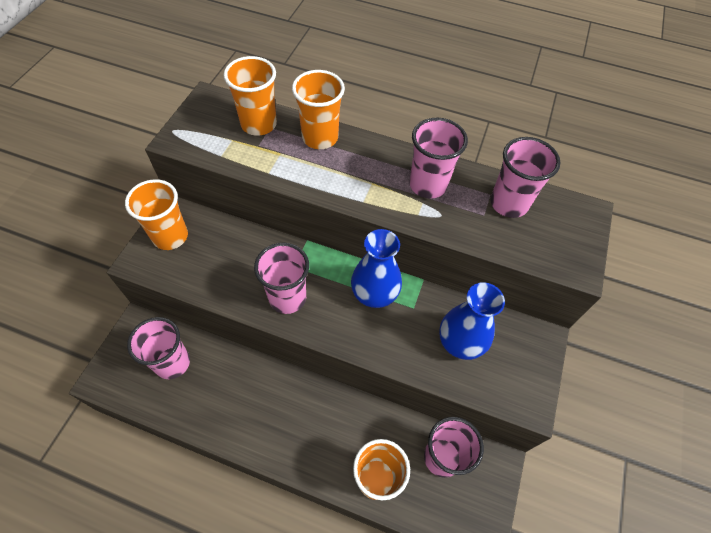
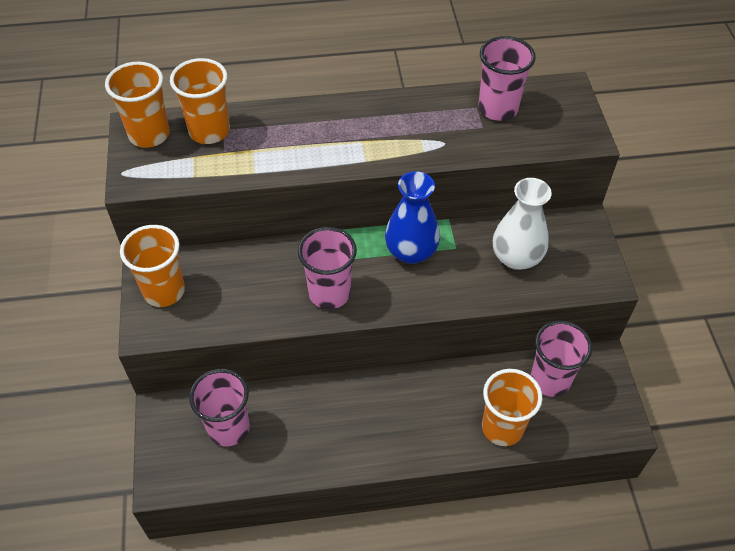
camera: 25 degrees left, 5 degrees down
(320, 138) = (282, 119): orange cup -> orange cup (149, 135)
(428, 185) = (415, 122): pink cup -> none
(460, 342) = (516, 257): blue vase -> white vase

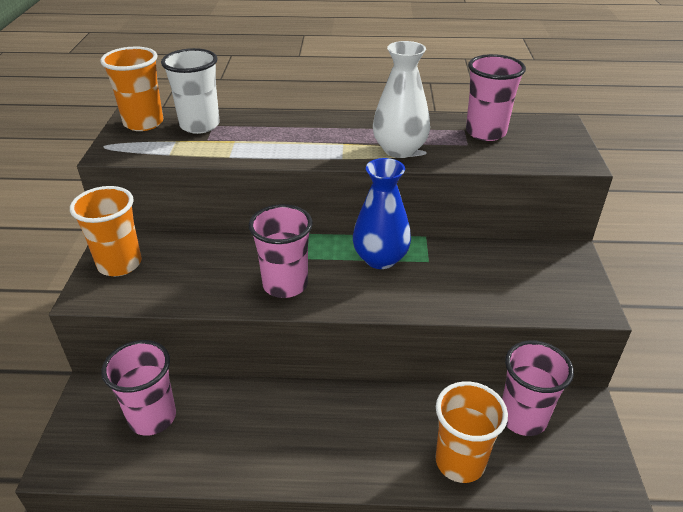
camera: 10 degrees right, 15 degrees down
(209, 131) = (199, 125): orange cup -> white cup
(516, 257) = (493, 276): white vase -> white vase (399, 150)

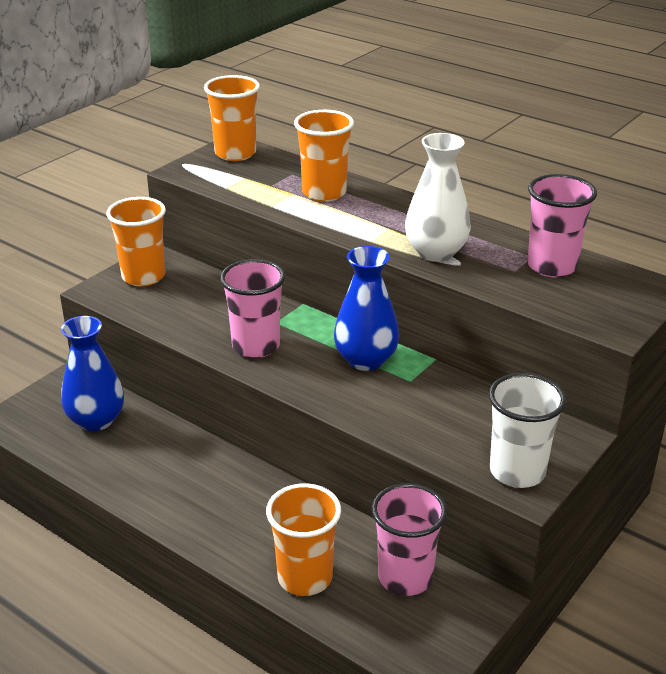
camera: 35 degrees right, 5 degrees down
(152, 417) = (96, 420): pink cup -> blue vase
(199, 125) = (280, 170): white cup -> white cup (517, 472)
(258, 132) = (324, 193): none -> orange cup

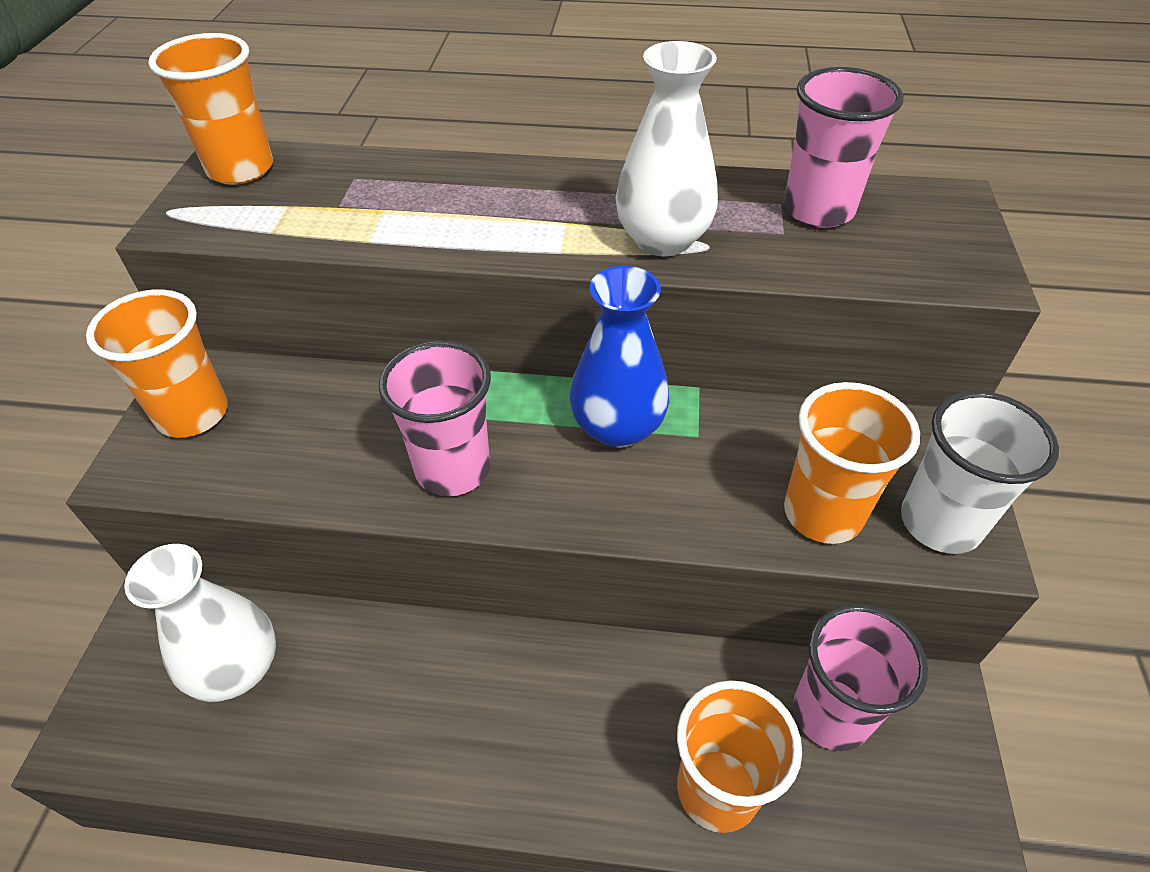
camera: 30 degrees left, 15 degrees up
(96, 420) = (237, 668): blue vase -> white vase
(324, 193) = (427, 194): orange cup -> orange cup (822, 513)

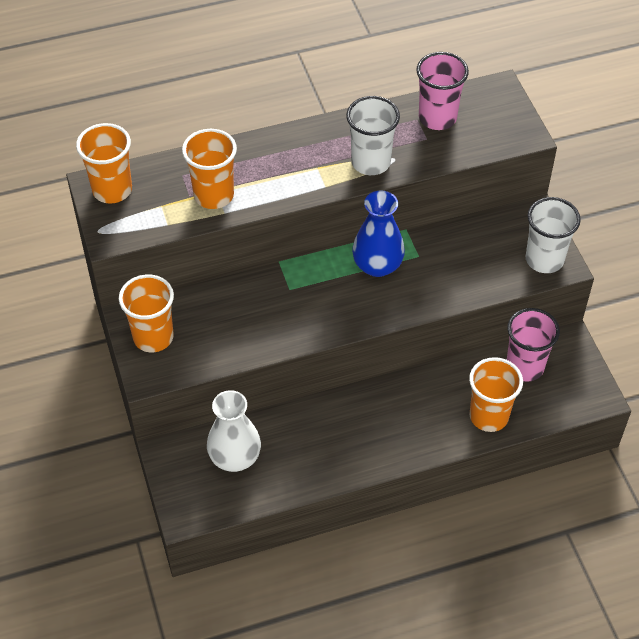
camera: 25 degrees left, 5 degrees up
(453, 469) = (310, 315): pink cup -> none
(662, 240) = (370, 162): white vase -> white cup
(822, 513) = (492, 274): orange cup -> orange cup (214, 195)

